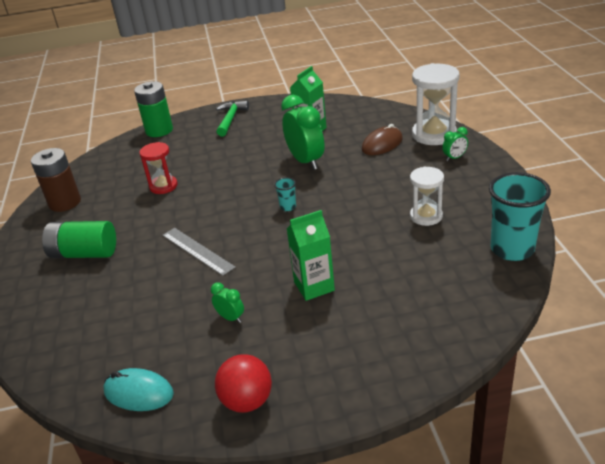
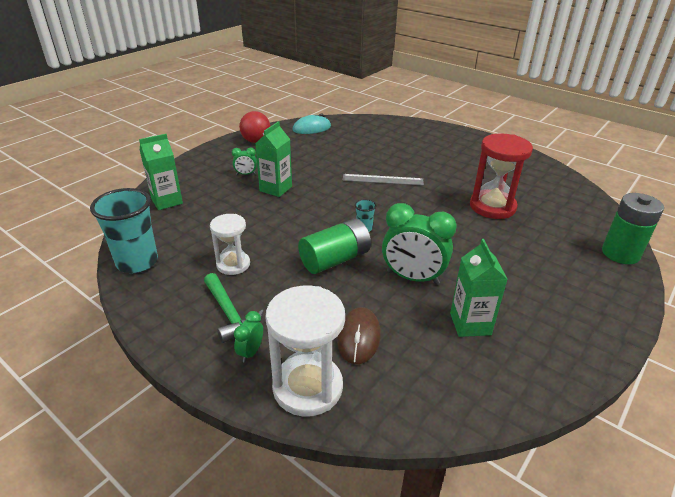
camera: 135 degrees right, 0 degrees up
(65, 202) = (533, 172): brown battery -> none
(84, 253) = (450, 155): green battery -> green battery (335, 259)
(163, 186) = (492, 207): red hourglass -> red hourglass, size x1.61
(230, 119) = (586, 301): green hammer -> green hammer (229, 313)
(231, 318) = (307, 161): green clock -> green clock (246, 174)
(450, 321) = (167, 201): none -> green carton

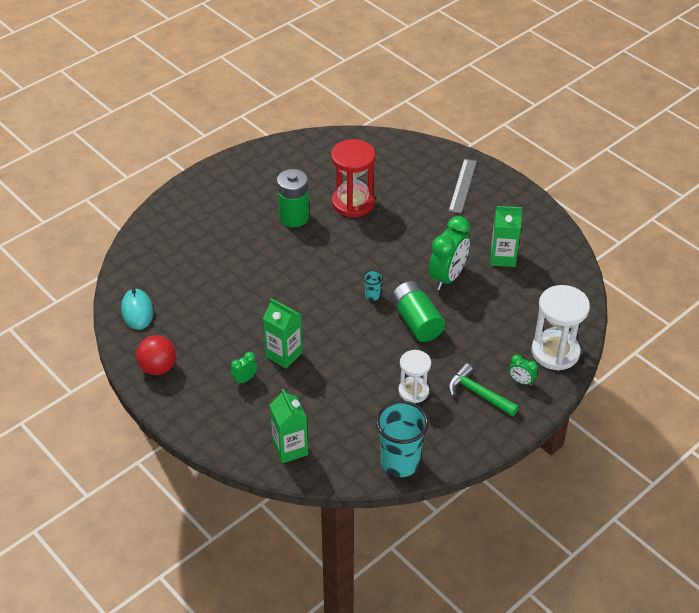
camera: 80 degrees left, 10 degrees up
(229, 313) = (478, 393): green hammer -> green hammer turned 120 degrees counterclockwise
(246, 174) = (244, 379): green clock -> green clock turned 135 degrees counterclockwise
(358, 338) = (511, 319): brown mouse -> none
(382, 180) = (285, 268): grey ruler -> grey ruler (463, 186)
(620, 253) = (433, 153): green battery -> green battery (294, 217)

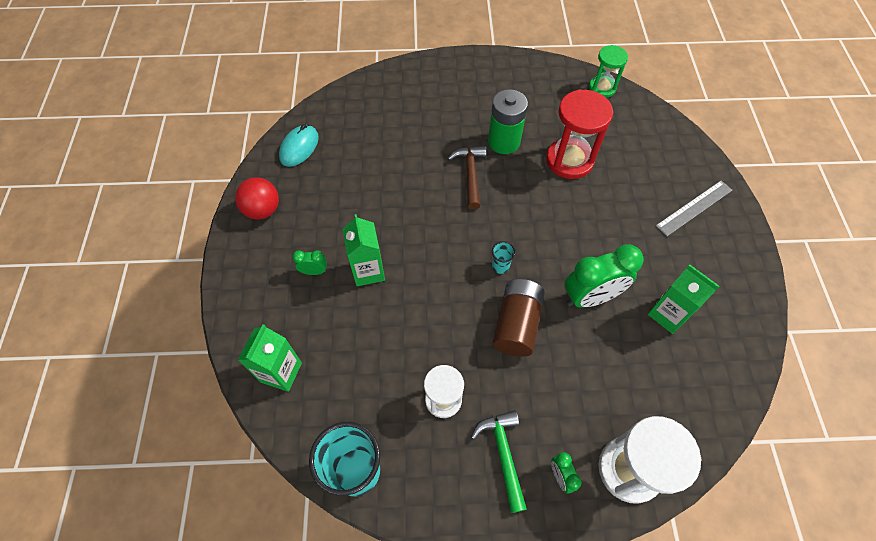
camera: 40 degrees right, 15 degrees up
(292, 252) = (470, 174): none -> brown hammer
(328, 141) = (602, 88): none -> green hourglass
(416, 321) = (516, 324): green battery -> brown battery

